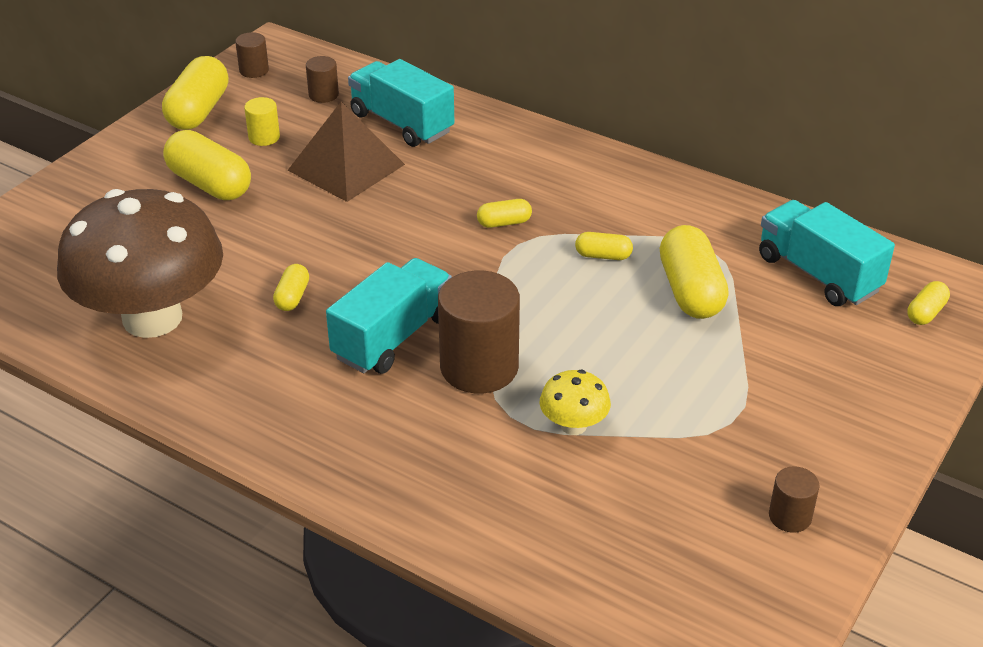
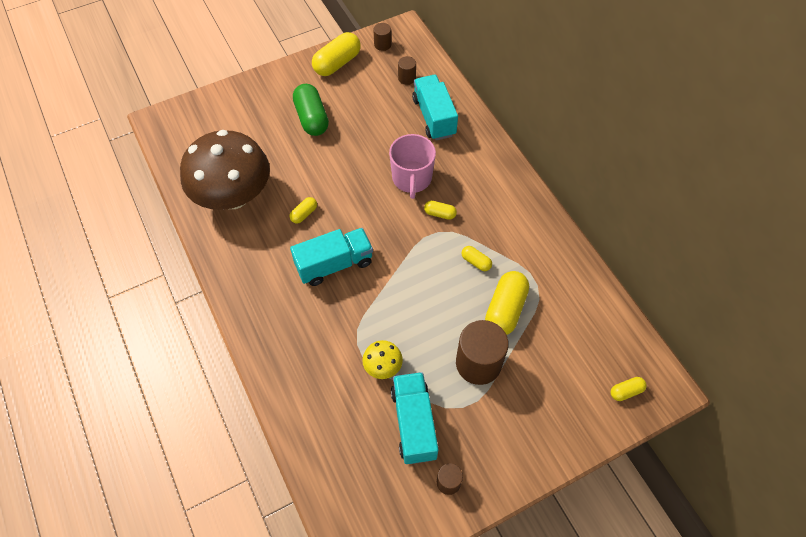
camera: 30 degrees right, 20 degrees up
(210, 184) = (311, 118): yellow capsule -> green capsule
(264, 137) = (358, 96): yellow cylinder -> none
(346, 167) = (385, 136): brown pyramid -> none
(428, 199) = (412, 179): none -> pink mug
(479, 367) = (362, 305): brown cylinder -> brown cylinder (478, 363)
(818, 274) = (585, 333): turquoise truck -> turquoise truck (414, 423)

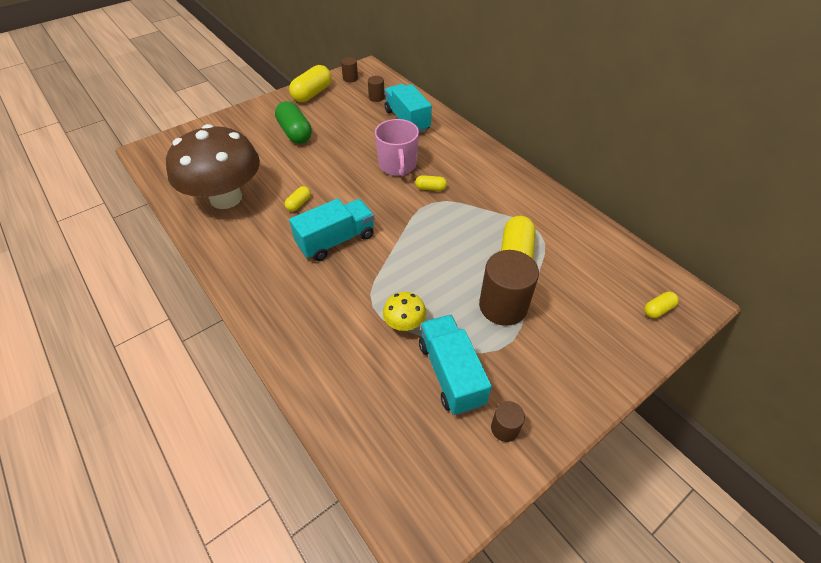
camera: 10 degrees left, 10 degrees down
(476, 262) = (475, 221): yellow capsule -> none

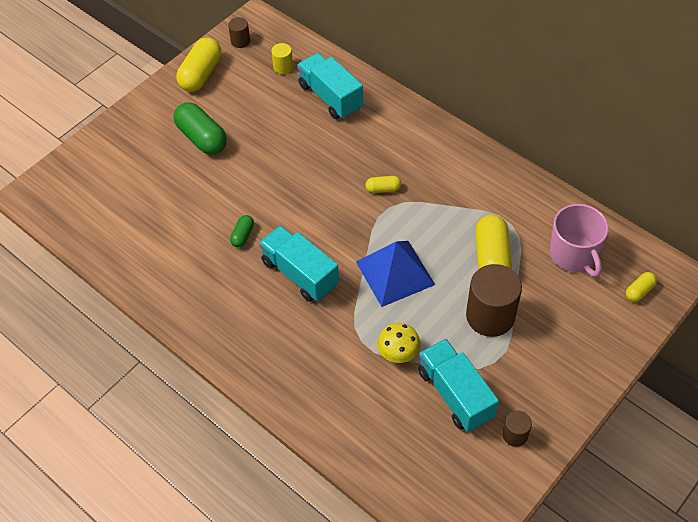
camera: 10 degrees left, 5 degrees up
(226, 198) = (157, 243): brown mushroom -> none
(299, 204) = (243, 236): yellow capsule -> green capsule
(336, 240) = (300, 274): turquoise truck -> turquoise truck turned 90 degrees counterclockwise
(376, 97) = (283, 67): brown cylinder -> yellow cylinder
(397, 165) = (338, 164): pink mug -> pink mug (573, 255)
(422, 254) = (395, 273): none -> blue pyramid

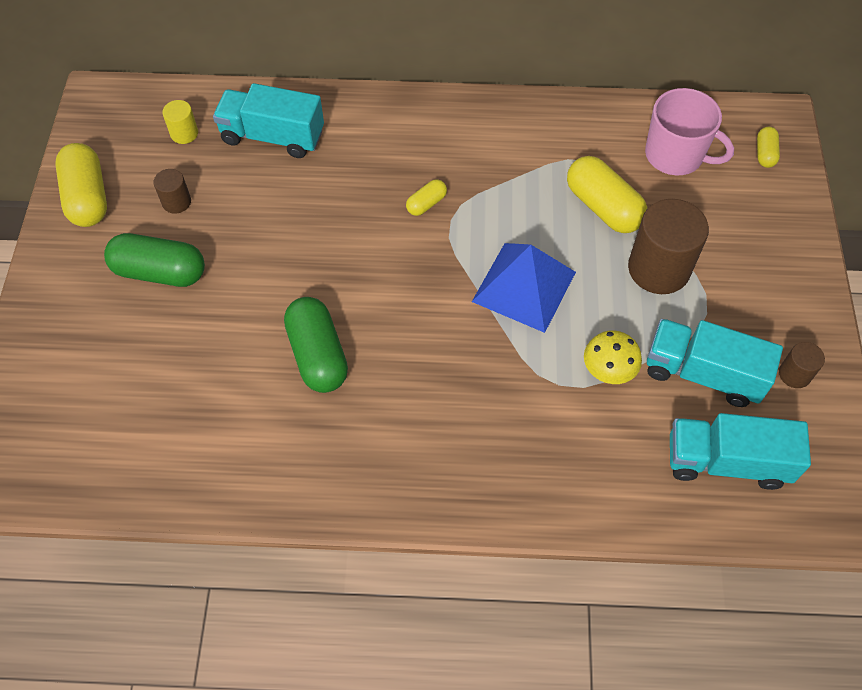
camera: 40 degrees left, 5 degrees up
(240, 41) = (102, 131): brown cylinder -> brown cylinder (176, 202)
(243, 236) = (318, 355): green capsule -> green capsule, size x1.98
(300, 274) = (424, 355): turquoise truck -> turquoise truck (726, 461)

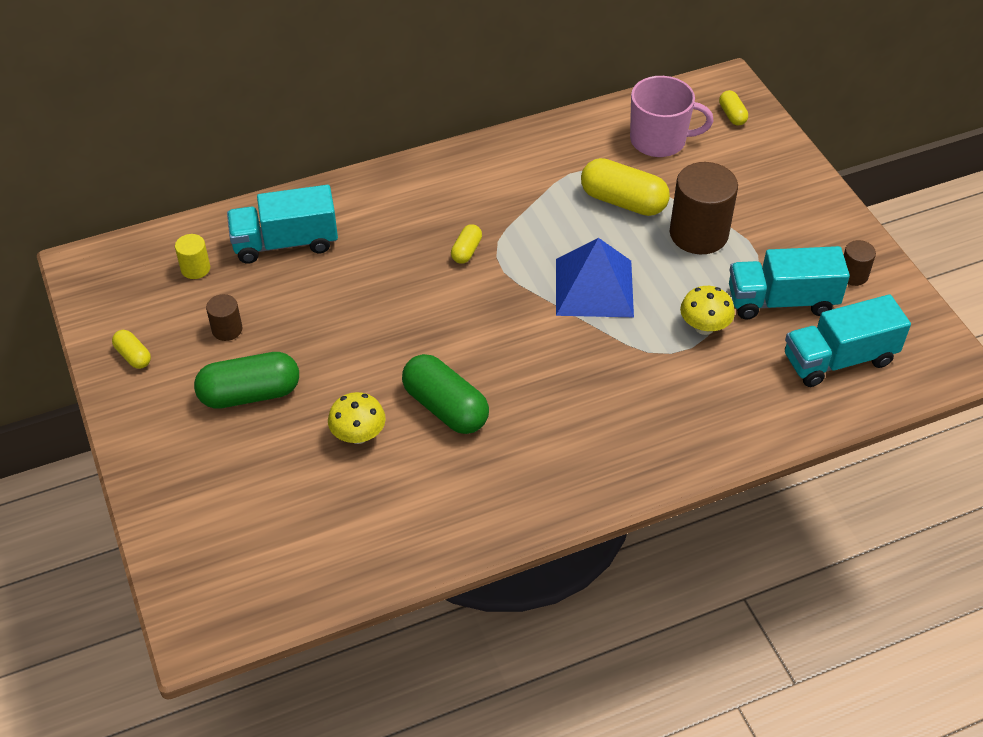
camera: 25 degrees left, 10 degrees down
(87, 197) = (133, 356): yellow capsule -> yellow capsule, size x0.50
(227, 350) = (358, 435): none -> yellow mushroom

